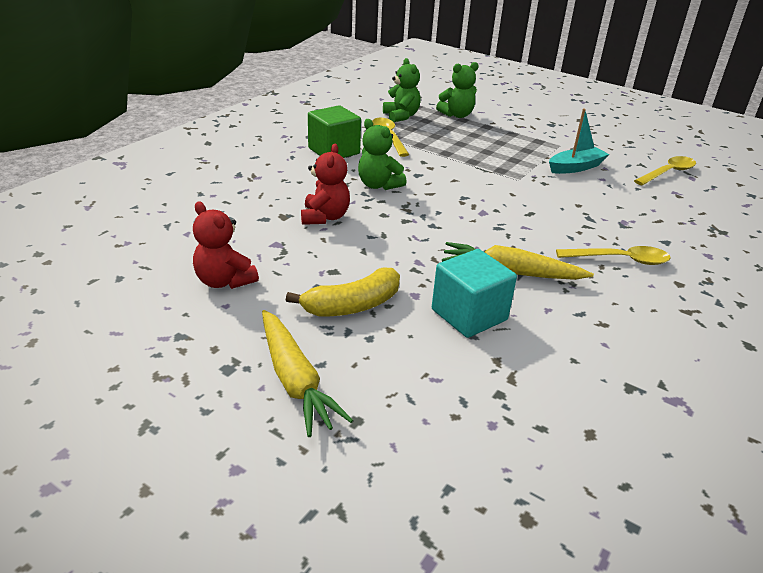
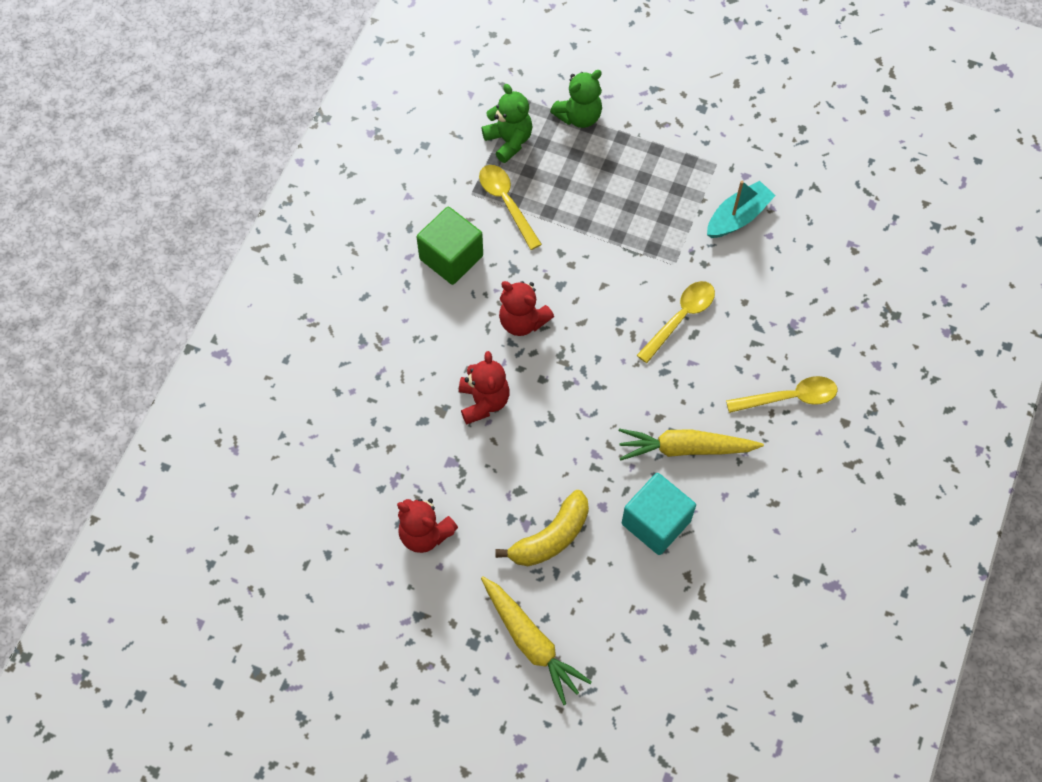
camera: 10 degrees left, 30 degrees up
(378, 185) = (522, 321): green teddy bear -> red teddy bear
(668, 173) = (845, 199): yellow spoon -> yellow spoon (680, 318)

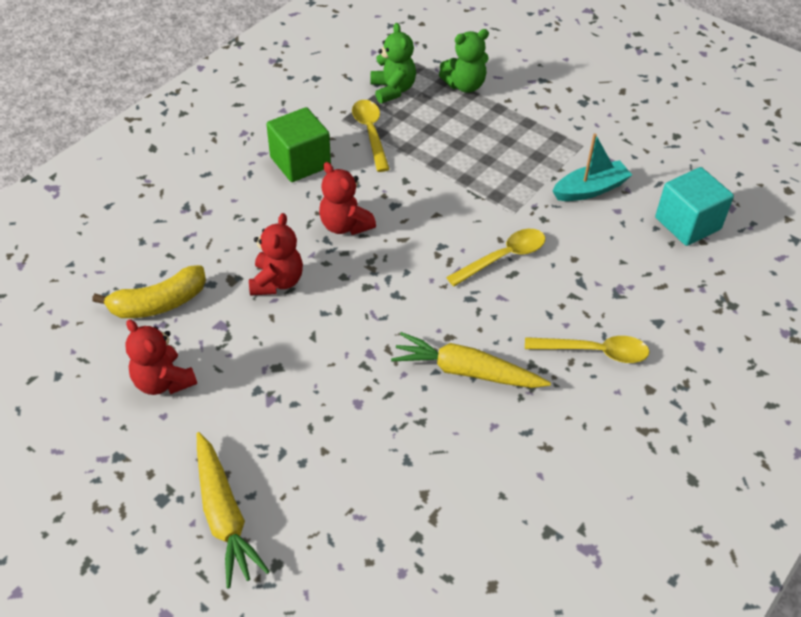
camera: 15 degrees right, 15 degrees down
(551, 537) = (291, 418): yellow banana -> yellow banana (158, 303)
(656, 522) = (409, 432): turquoise cube -> turquoise cube (687, 223)

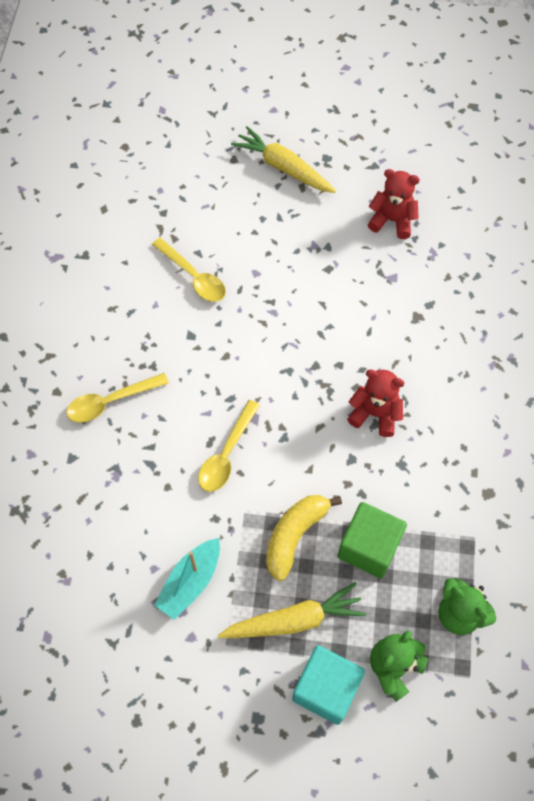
camera: 150 degrees right, 15 degrees up
(158, 303) = (449, 270): yellow banana -> yellow banana (295, 536)
(277, 281) = (384, 332): red teddy bear -> none
(300, 162) = (466, 461): green cube -> green cube (369, 547)
(370, 133) = (435, 536): yellow spoon -> yellow spoon (194, 277)
(466, 371) = (197, 334): yellow carrot -> yellow carrot (294, 619)
(687, 223) = (82, 589): turquoise cube -> turquoise cube (326, 689)

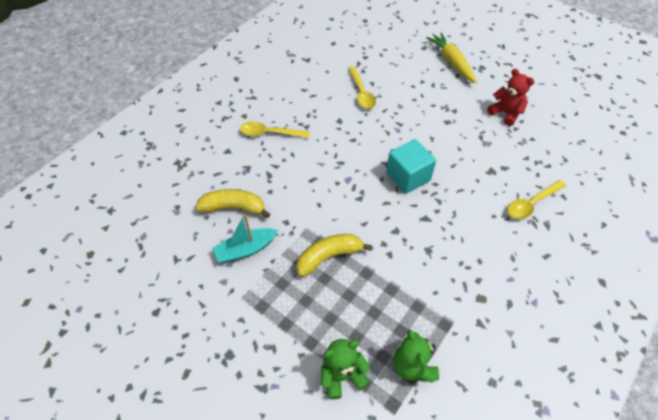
camera: 30 degrees right, 10 degrees down
(137, 534) = (234, 207): none -> yellow banana
(226, 454) = (317, 190): yellow spoon -> yellow spoon (531, 204)
(294, 619) = (295, 306): yellow carrot -> none
(326, 689) = (286, 362): turquoise cube -> turquoise cube (408, 177)
(369, 547) = (374, 289): green cube -> none
(375, 414) = (428, 212): red teddy bear -> none

